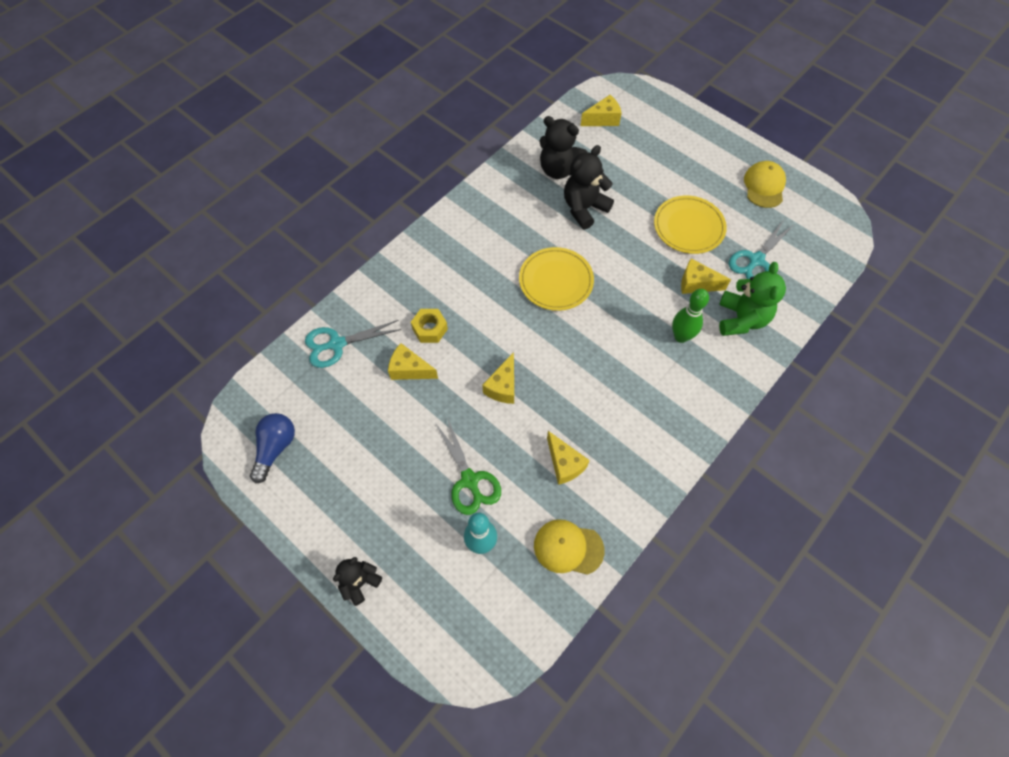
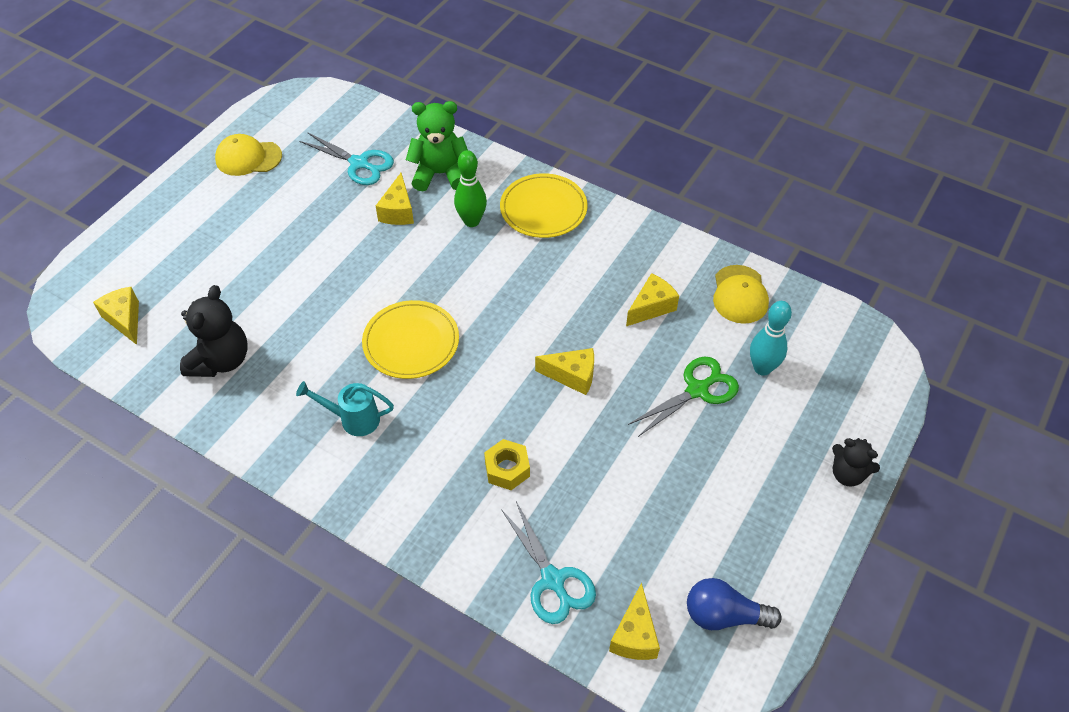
camera: 100 degrees left, 10 degrees down
(409, 369) = (572, 480): yellow cheese -> yellow cheese (634, 635)
(493, 241) = (353, 419): none -> turquoise watering can
(584, 208) = (291, 325): black teddy bear -> none
(688, 227) = (315, 221): yellow plate -> yellow plate (543, 209)

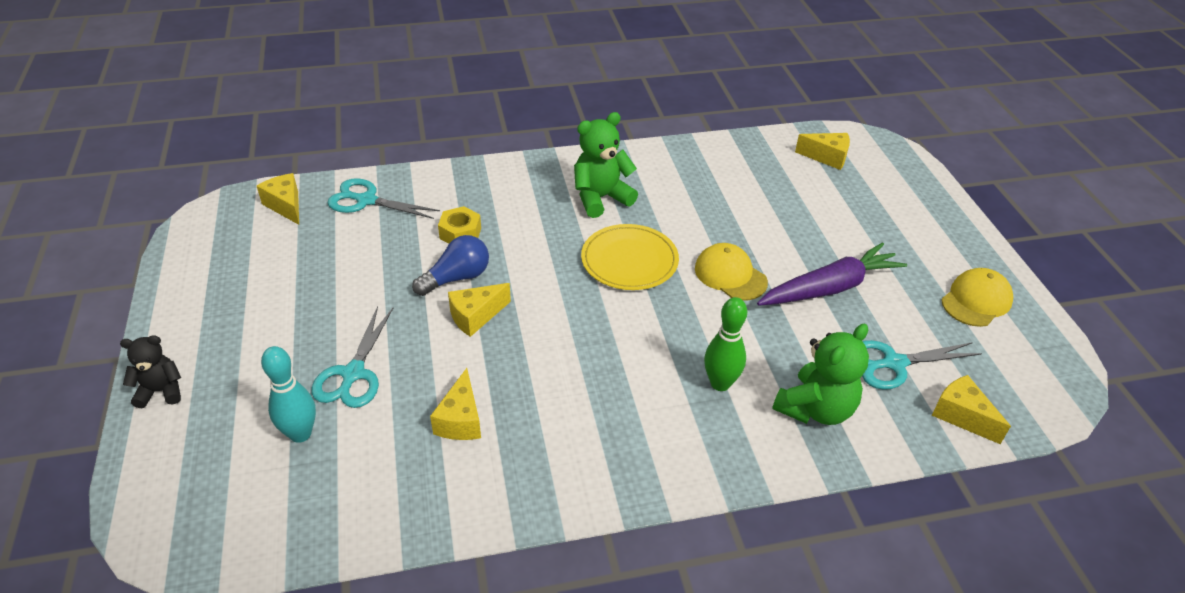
camera: 135 degrees right, 10 degrees down
(221, 360) = (733, 175): black teddy bear -> none
(315, 225) = (829, 288): none -> purple carrot
(353, 419) = (600, 198): turquoise watering can -> green teddy bear
(398, 211) = (792, 346): yellow cheese -> yellow cheese (961, 416)
(543, 209) = (675, 447): yellow plate -> none
(697, 390) = (353, 374): green scissors -> turquoise scissors
(724, 615) = (225, 246): blue light bulb -> blue light bulb (456, 278)
(740, 295) = (377, 498): yellow cap -> yellow cap (730, 275)

